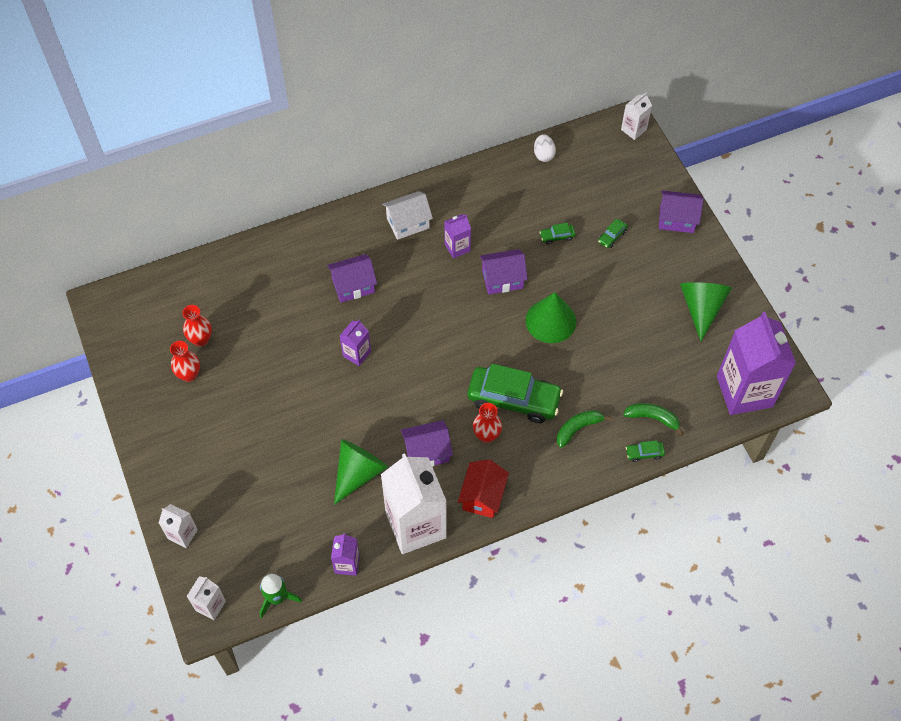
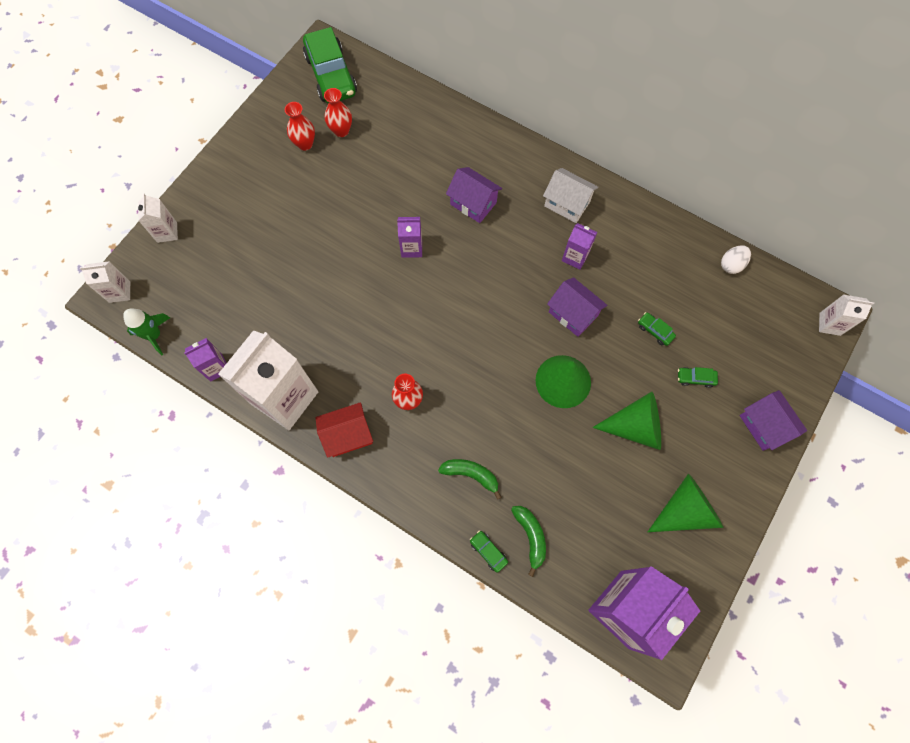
camera: 55 degrees right, 10 degrees up
(358, 472) = (303, 322): green cone -> green cone (635, 426)
(427, 452) = (359, 362): purple house -> none
(514, 399) = (460, 400): green car -> green car (331, 75)

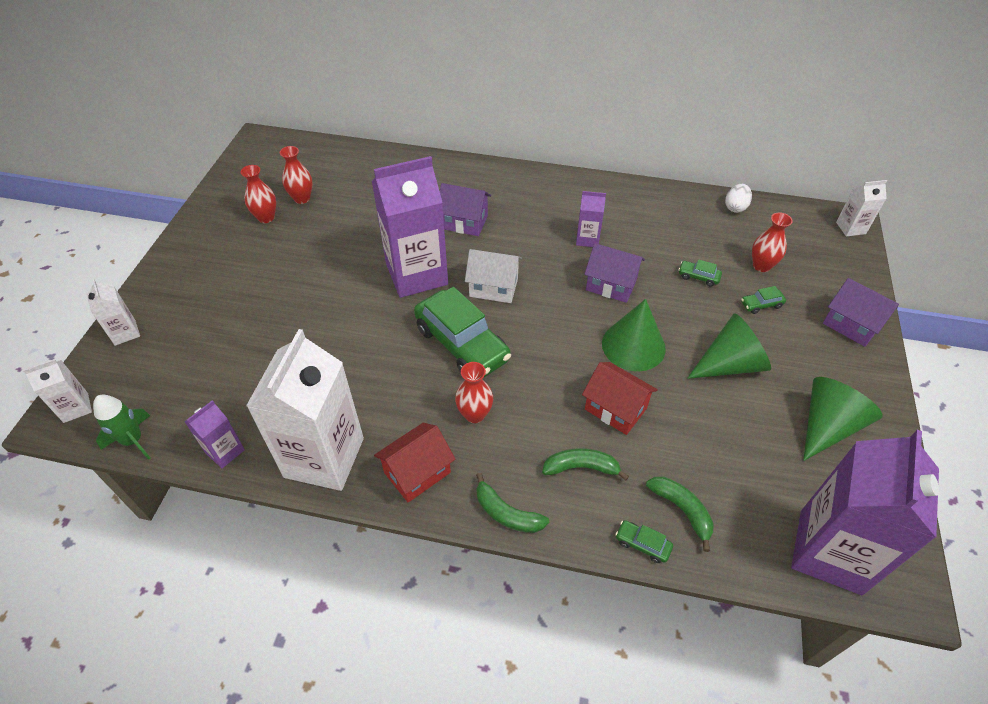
camera: 20 degrees left, 20 degrees down
(331, 75) = (275, 159): green car -> green car (462, 344)
(400, 491) = (506, 513): none -> green banana
(411, 248) = (416, 274): purple carton -> purple carton, size x2.18
(520, 434) = (615, 409): none -> red house
(567, 204) = (557, 200): white house -> white house (493, 287)
(719, 338) = (761, 266): none -> red vase

